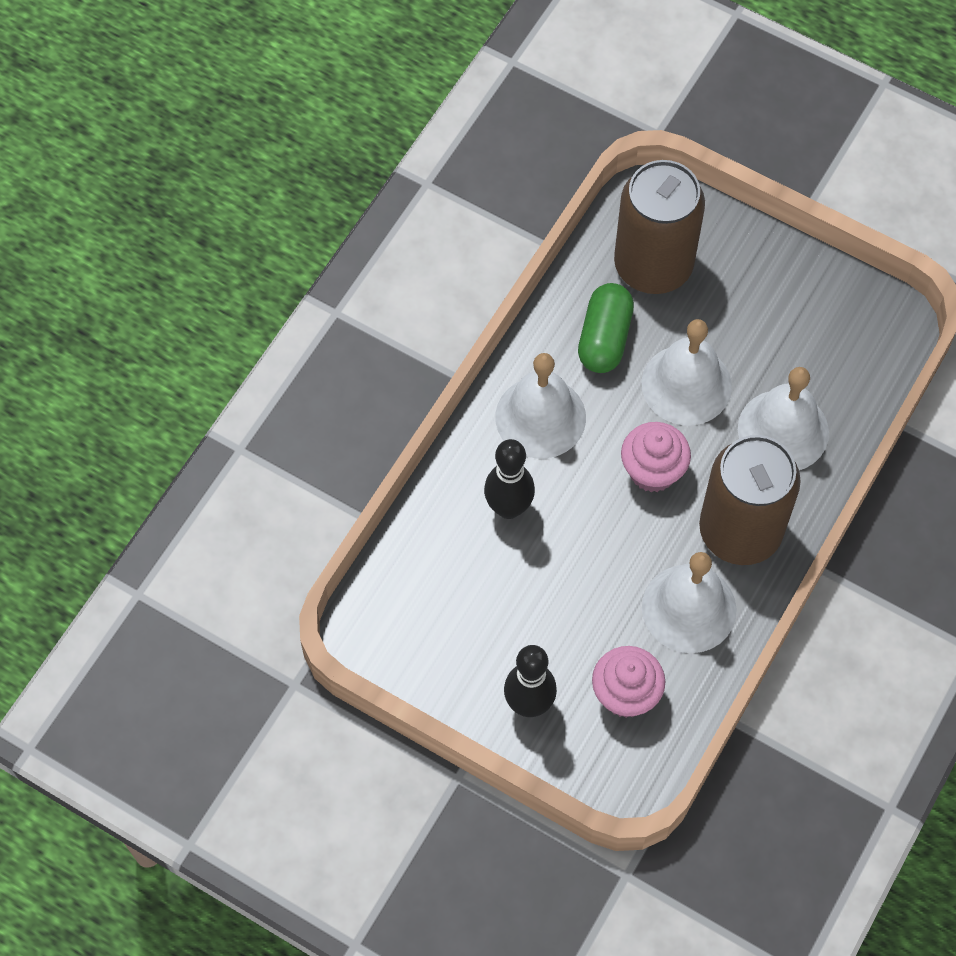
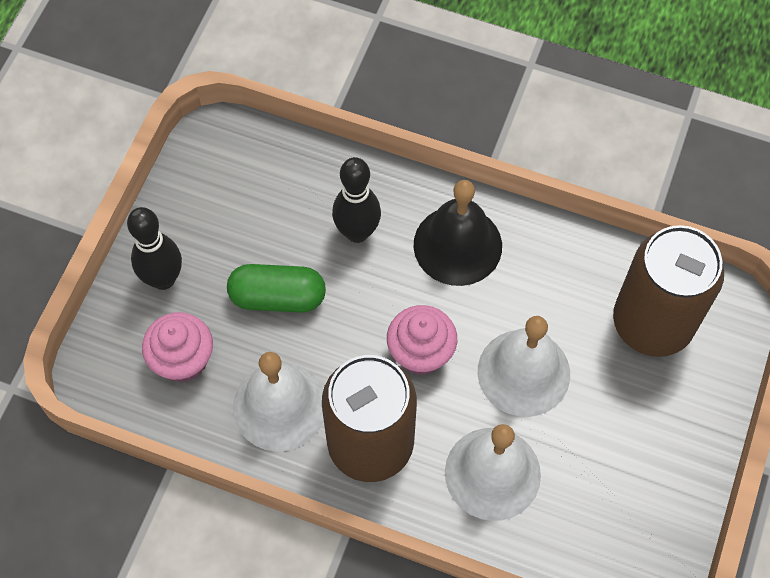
camera: 80 degrees right, 0 degrees up
(540, 417) = (457, 245): white bell -> black bell
(604, 338) = (557, 290): green capsule -> green capsule (278, 297)

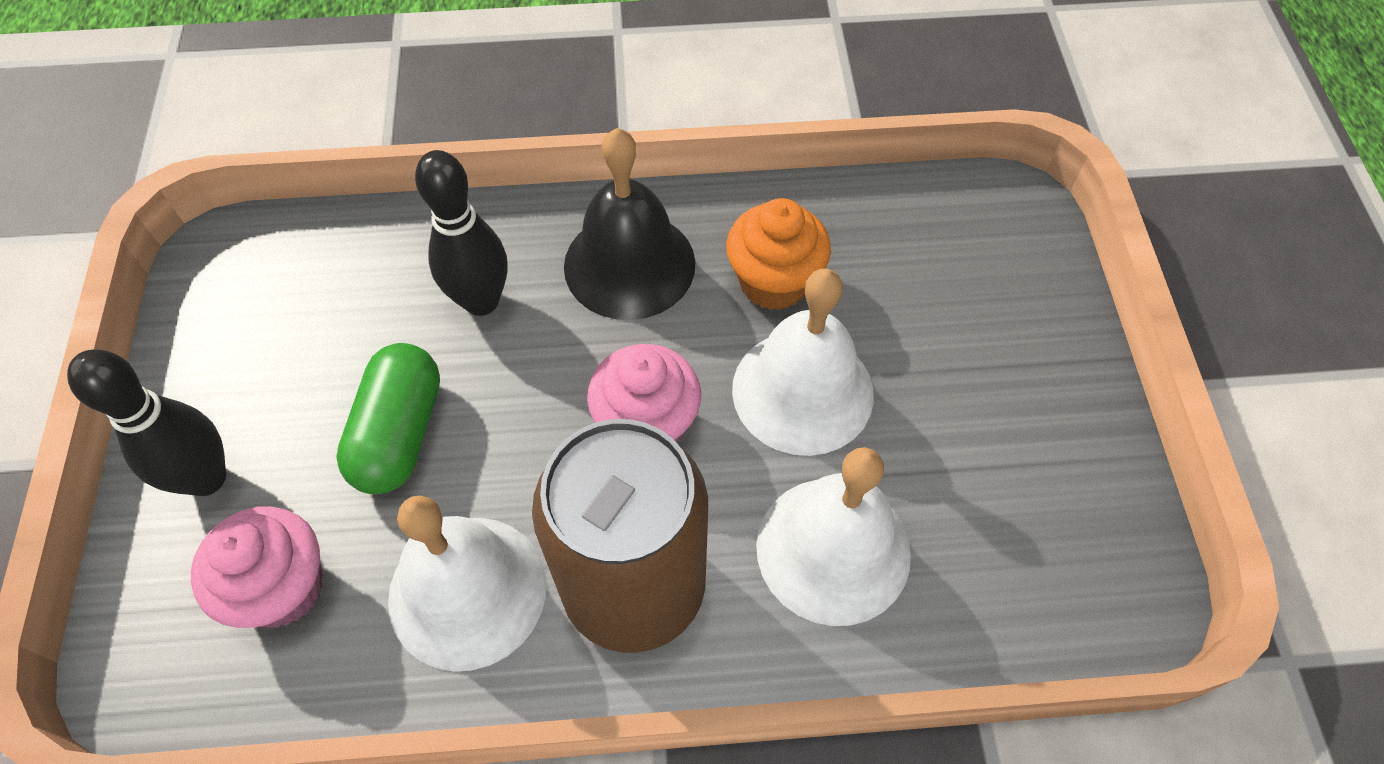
camera: 25 degrees left, 5 degrees down
(278, 297) = (399, 433): green capsule -> green capsule turned 60 degrees counterclockwise
(542, 294) = (774, 282): none -> orange cupcake
(652, 323) = (933, 261): brown can -> none

